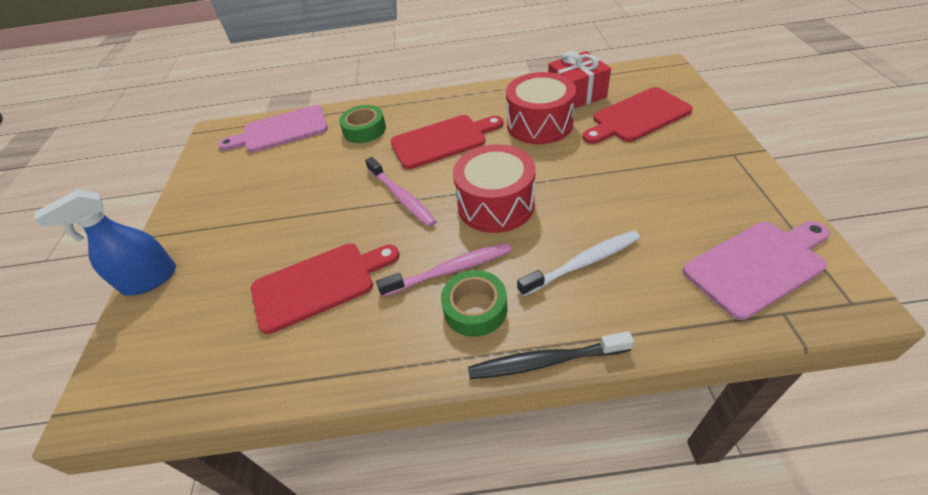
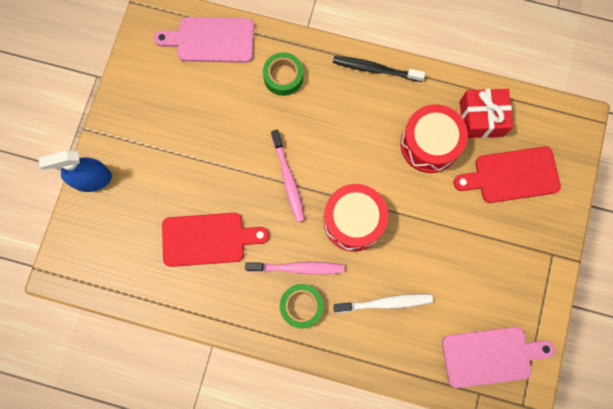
camera: 15 degrees right, 30 degrees up
(442, 141) = (343, 126): red cutting board -> none
(545, 361) = (326, 361): black toothbrush -> black toothbrush (375, 69)

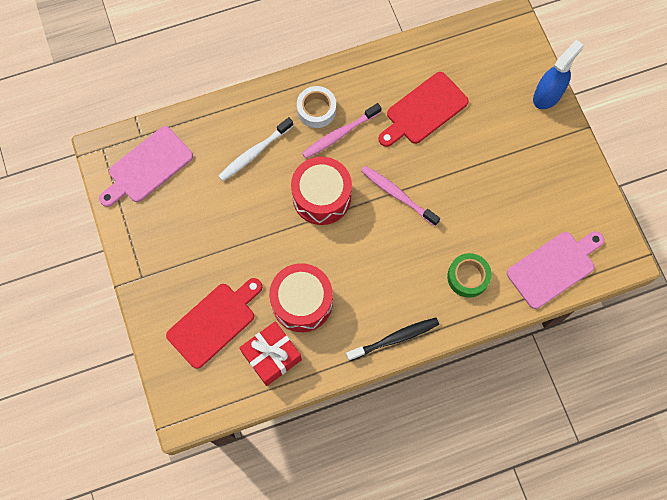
camera: 145 degrees right, 5 degrees down
(301, 306) = (316, 110): green tape -> white tape

